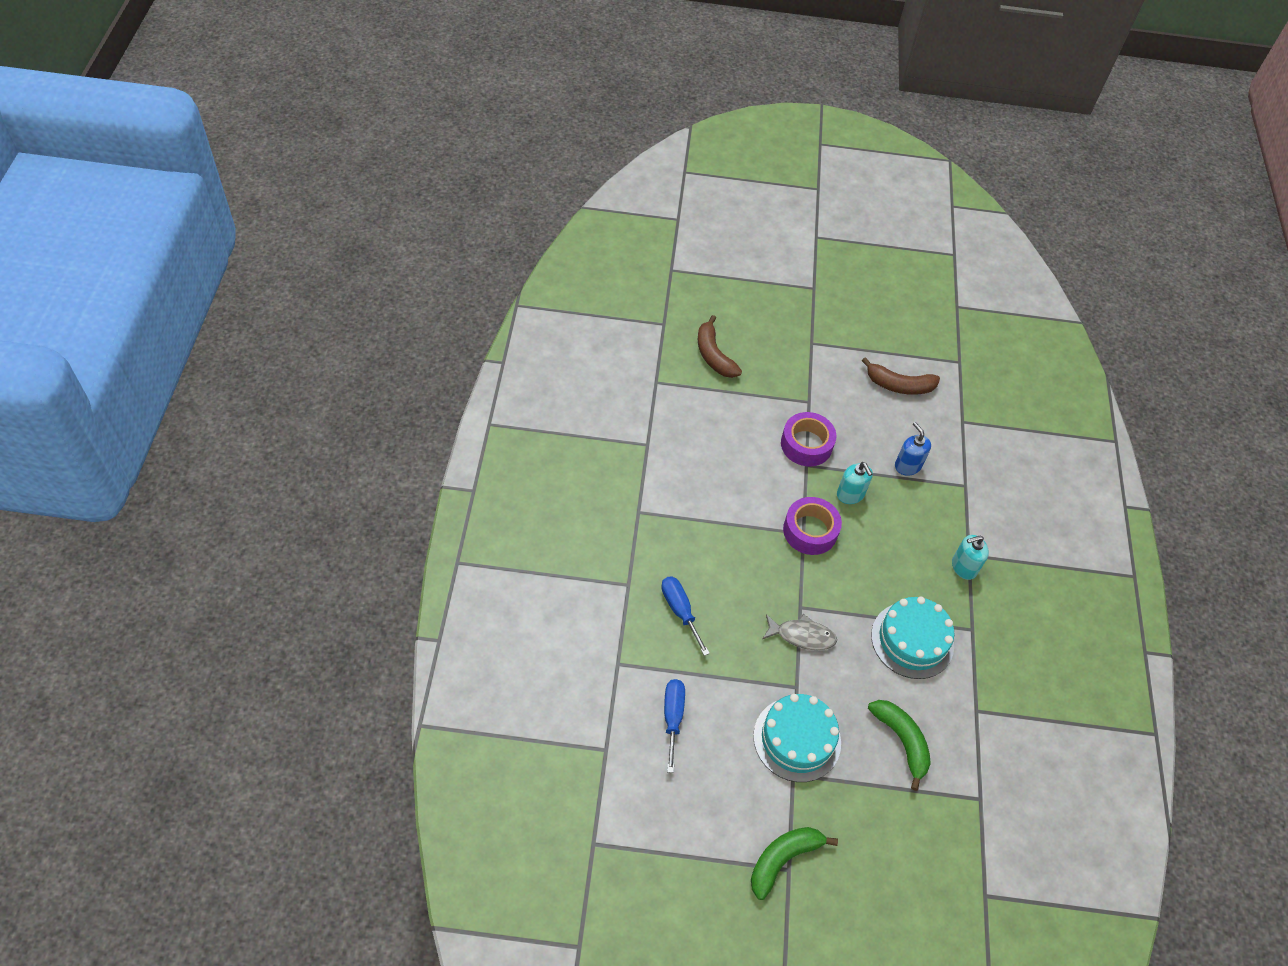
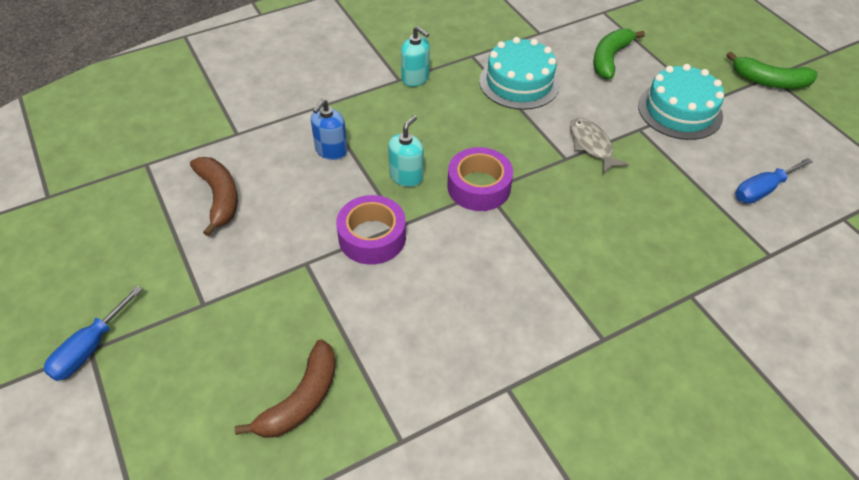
camera: 120 degrees left, 5 degrees down
(680, 611) = (668, 238): blue screwdriver -> blue screwdriver (89, 348)

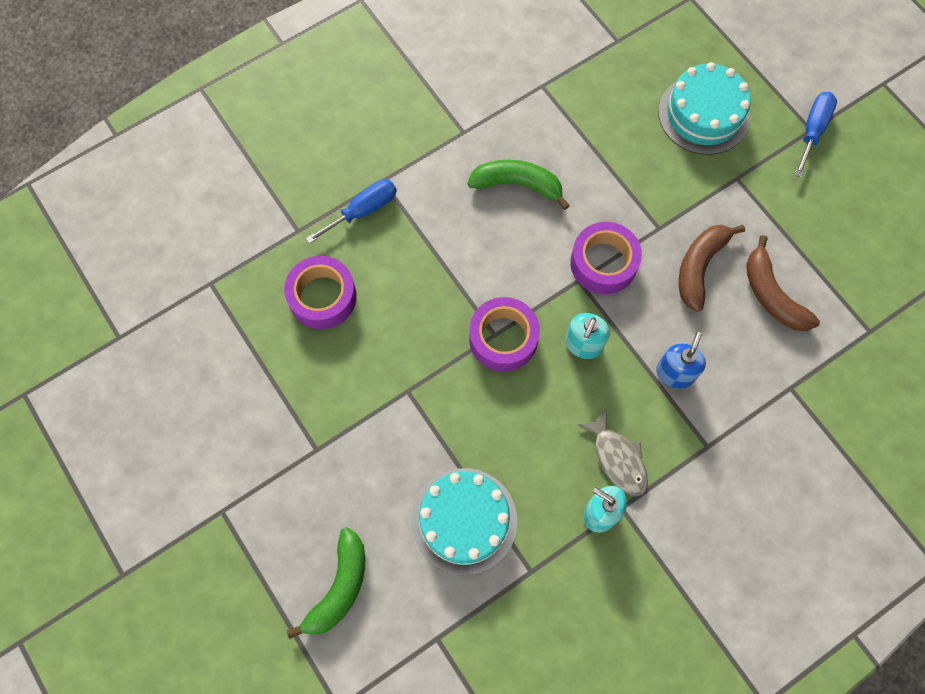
camera: 175 degrees right, 20 degrees up
(301, 399) = (626, 108): brown banana -> brown banana (699, 267)
(591, 145) = (376, 415): grey fish -> grey fish (617, 458)
(653, 233) = (322, 297): none -> purple tape
(680, 111) = (261, 489): turquoise cake -> turquoise cake (704, 114)
(762, 190) = (193, 367): blue screwdriver -> blue screwdriver (363, 211)
(769, 81) = (128, 563): green banana -> green banana (517, 184)

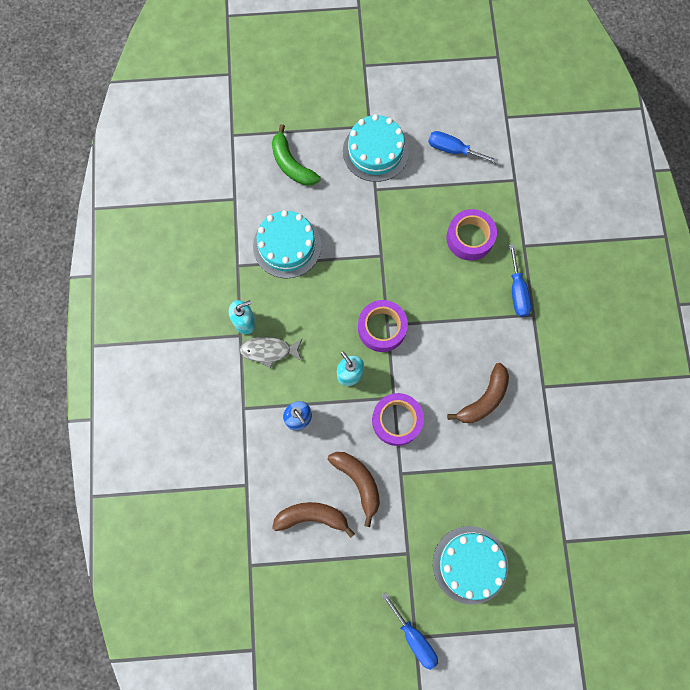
camera: 120 degrees right, 5 degrees up
(204, 380) = (453, 150): none -> blue screwdriver
(258, 481) = (375, 151): none -> turquoise cake
(517, 184) = (484, 399): green banana -> brown banana

